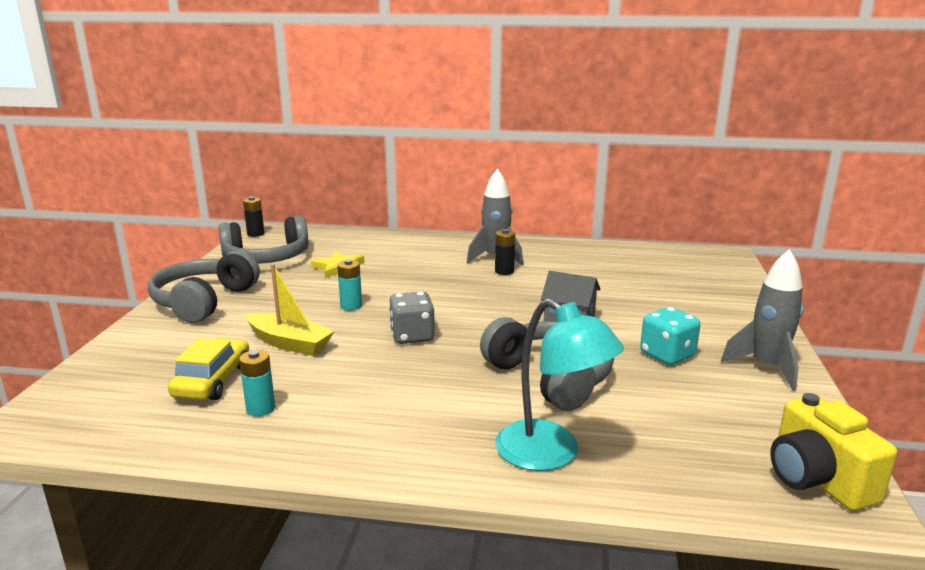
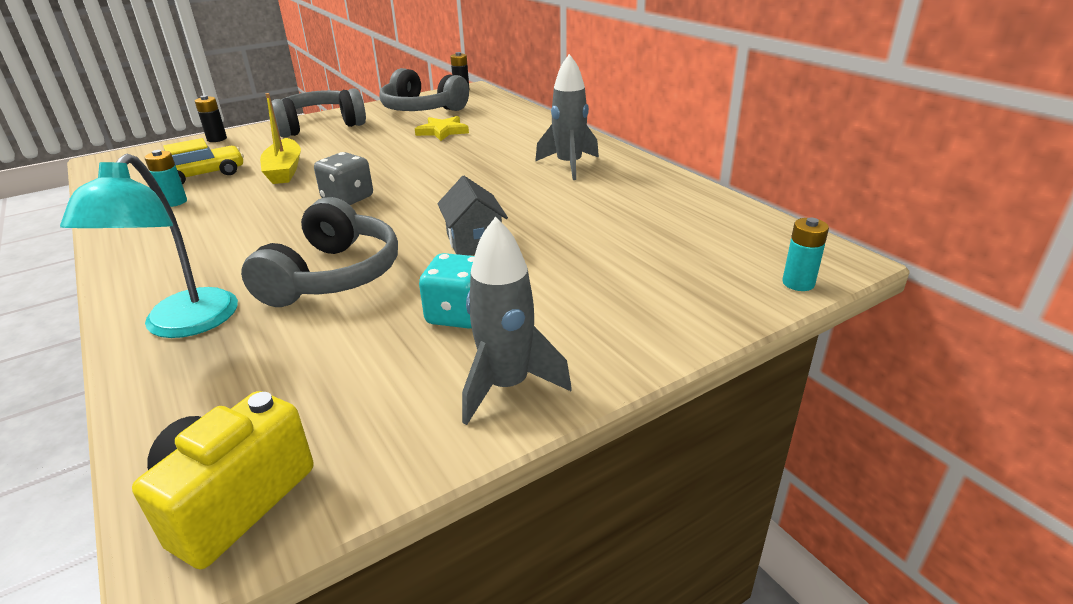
camera: 50 degrees right, 10 degrees up
(351, 306) = (376, 161): turquoise battery -> turquoise battery (798, 283)
(504, 271) = (543, 179): black battery -> black battery (217, 139)

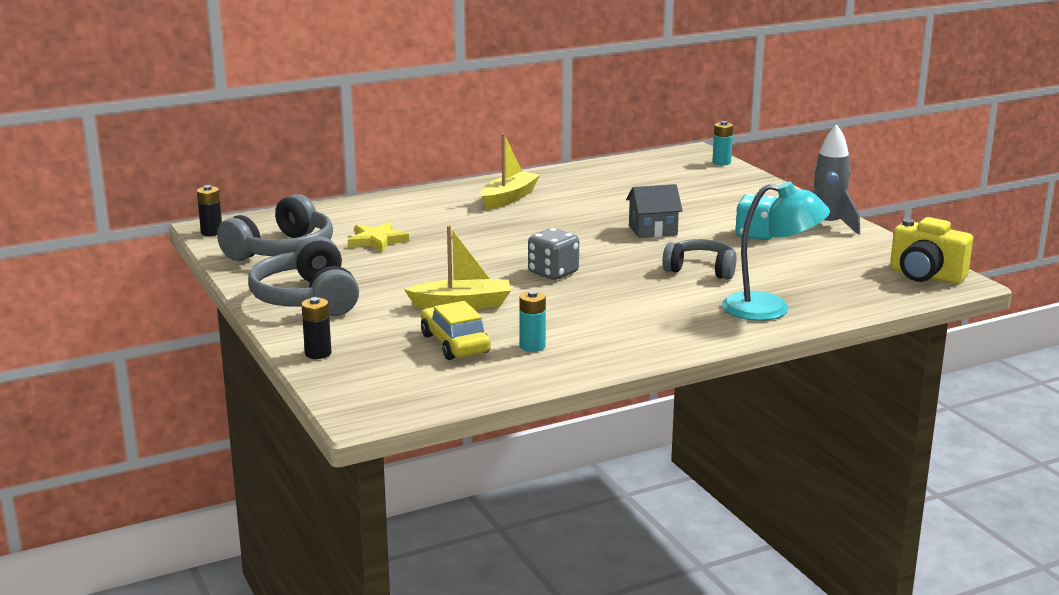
camera: 85 degrees left, 10 degrees down
(332, 275) = (701, 270): grey headphones -> grey headphones, size x0.66
(569, 165) = (508, 198): grey rocket -> yellow boat

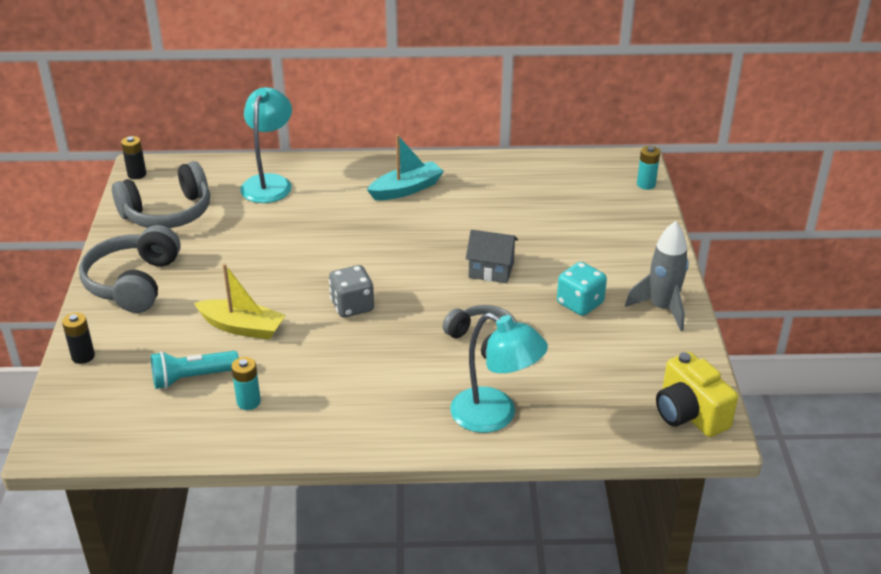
camera: 25 degrees right, 15 degrees up
(365, 215) = (269, 183): none -> turquoise lamp
(377, 241) = (250, 220): yellow star -> none
(455, 344) = (192, 378): yellow car -> turquoise flashlight
(508, 198) = (406, 189): yellow boat -> turquoise boat

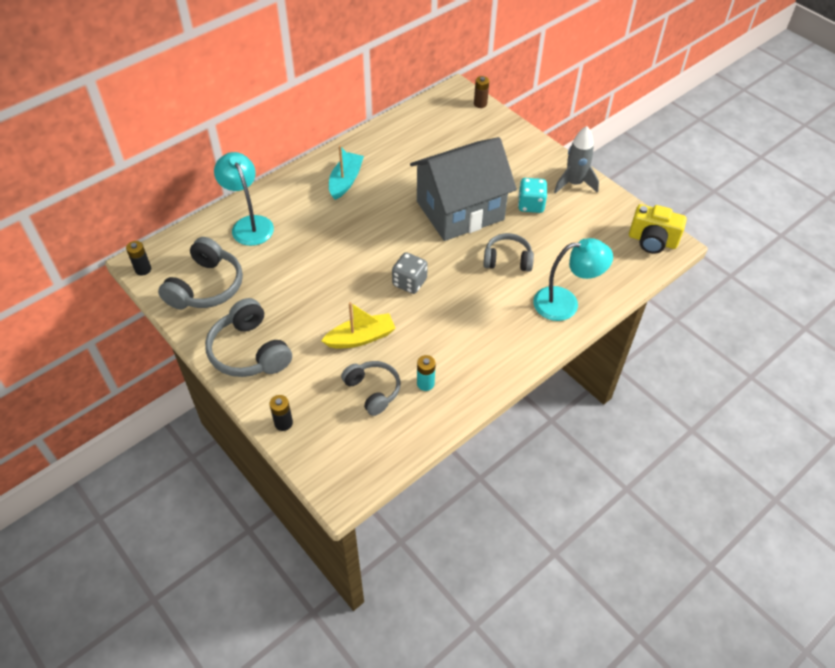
camera: 40 degrees left, 15 degrees up
(192, 378) = (373, 391): turquoise flashlight -> grey headphones
(491, 270) = (460, 210): grey house -> grey house, size x2.38
(646, 184) = (480, 104): turquoise battery -> brown battery

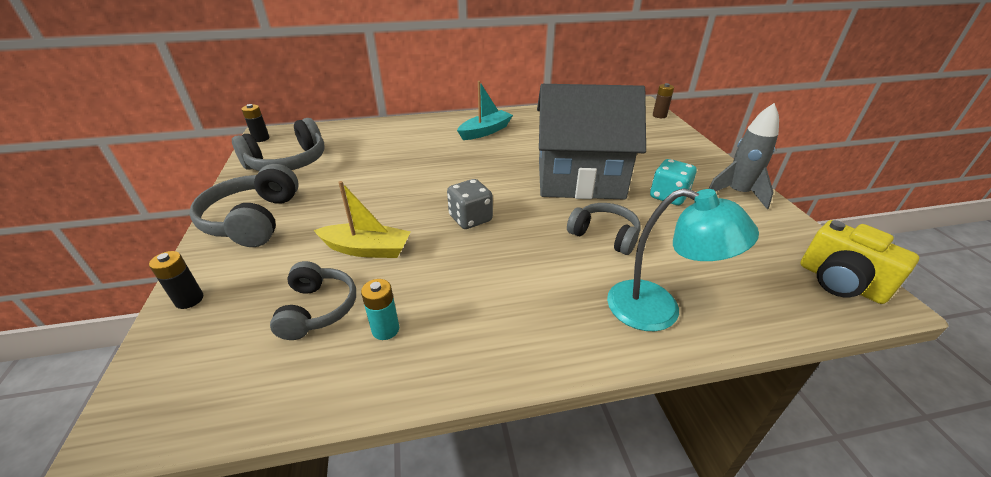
camera: 30 degrees right, 15 degrees down
(249, 224) = (374, 136): turquoise lamp -> none

